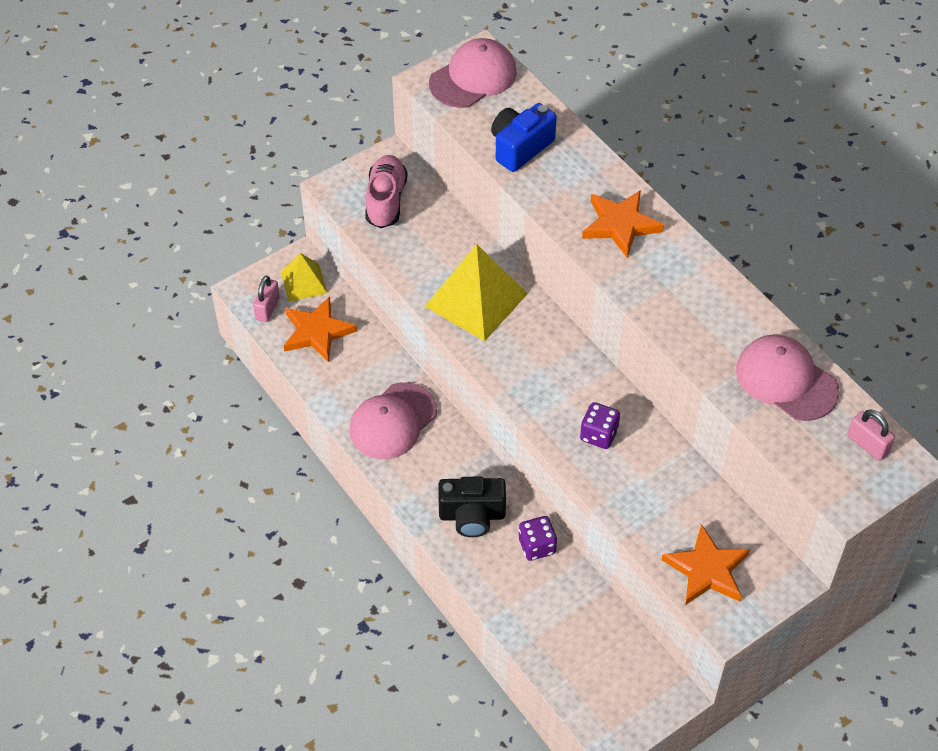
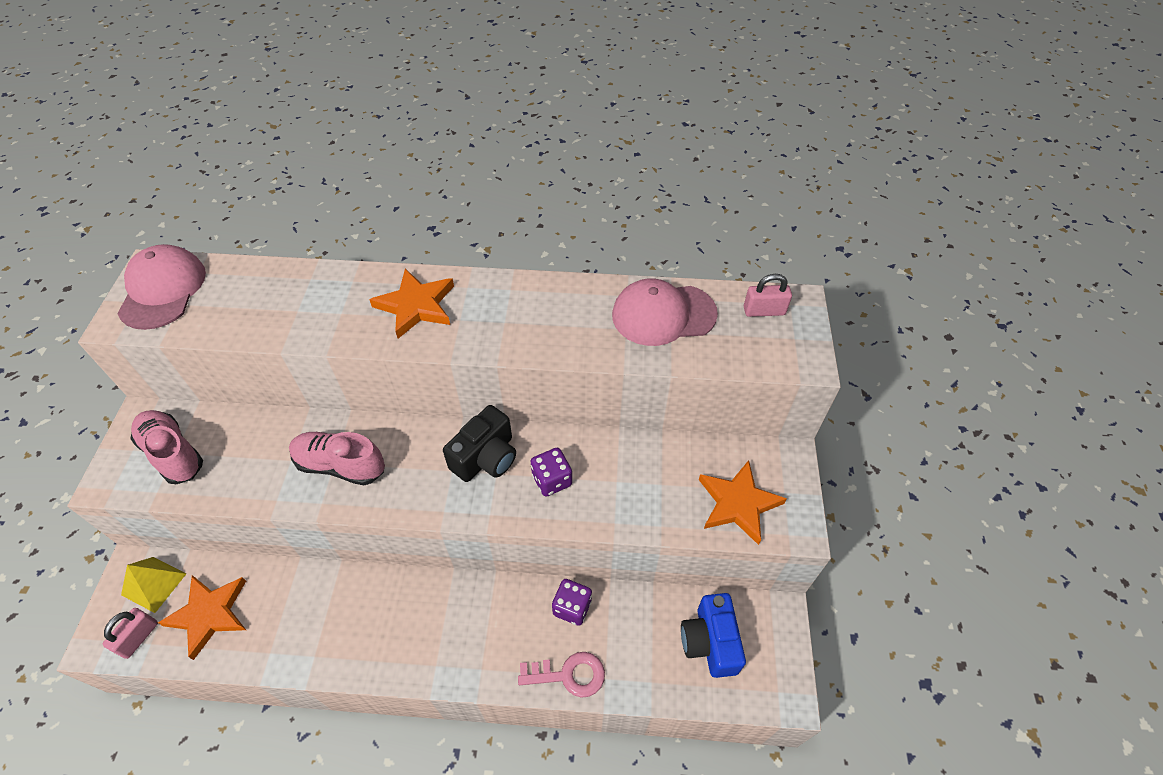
camera: 50 degrees left, 0 degrees up
(267, 308) = (138, 637): pink padlock -> pink padlock turned 60 degrees clockwise
(393, 421) = (355, 624): pink cap -> none
(472, 515) = (500, 635): black camera -> black camera (486, 457)
(476, 300) = (340, 465): yellow pyramid -> pink shoe
(487, 580) = (568, 674): none -> pink key
(520, 147) = (266, 311): blue camera -> blue camera (710, 642)

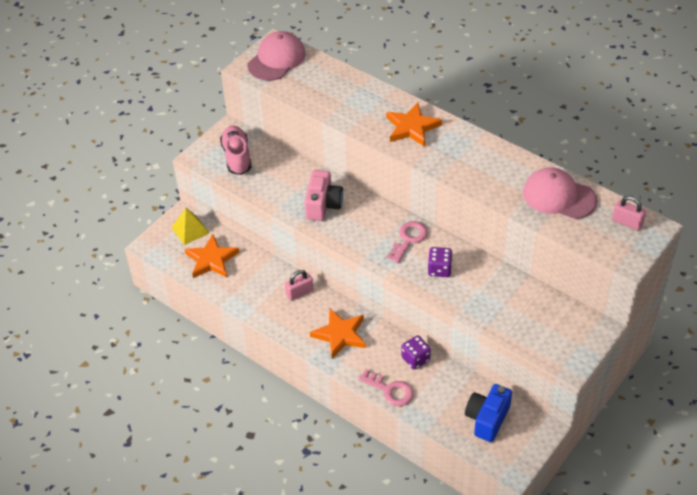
camera: 35 degrees right, 5 degrees down
(138, 637) = (170, 253): pink padlock -> pink padlock (299, 293)
(340, 465) = (323, 205): pink shoe -> pink camera
(486, 457) = (408, 239): black camera -> pink key
(738, 503) = (544, 335): orange star -> orange star (340, 335)

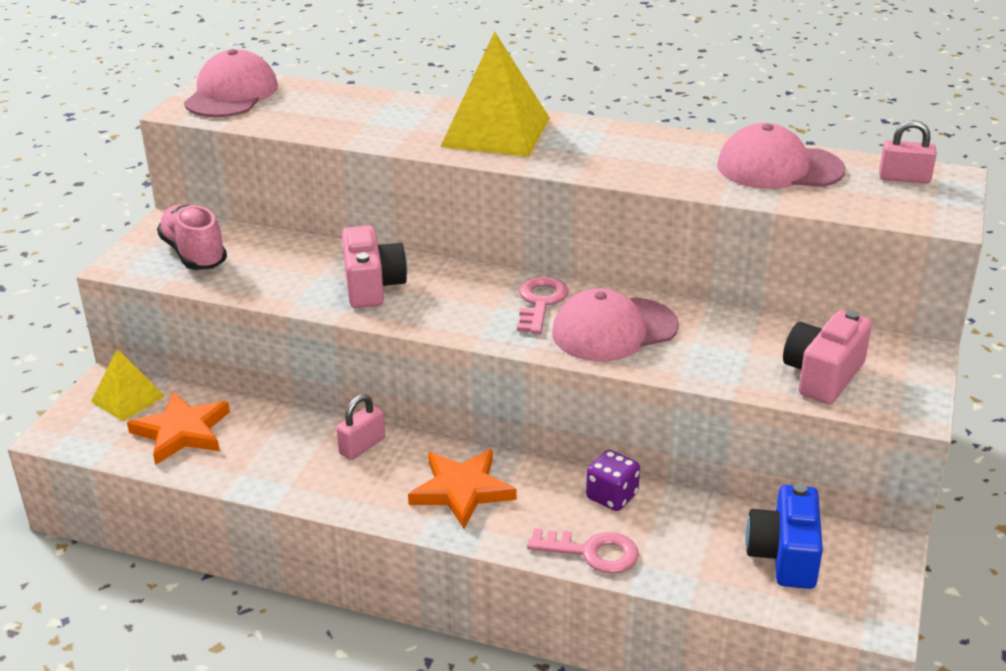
camera: 20 degrees left, 15 degrees down
(412, 127) = (495, 132): orange star -> yellow pyramid
(439, 269) = (614, 330): purple dice -> pink cap
(536, 330) = (823, 375): none -> pink camera

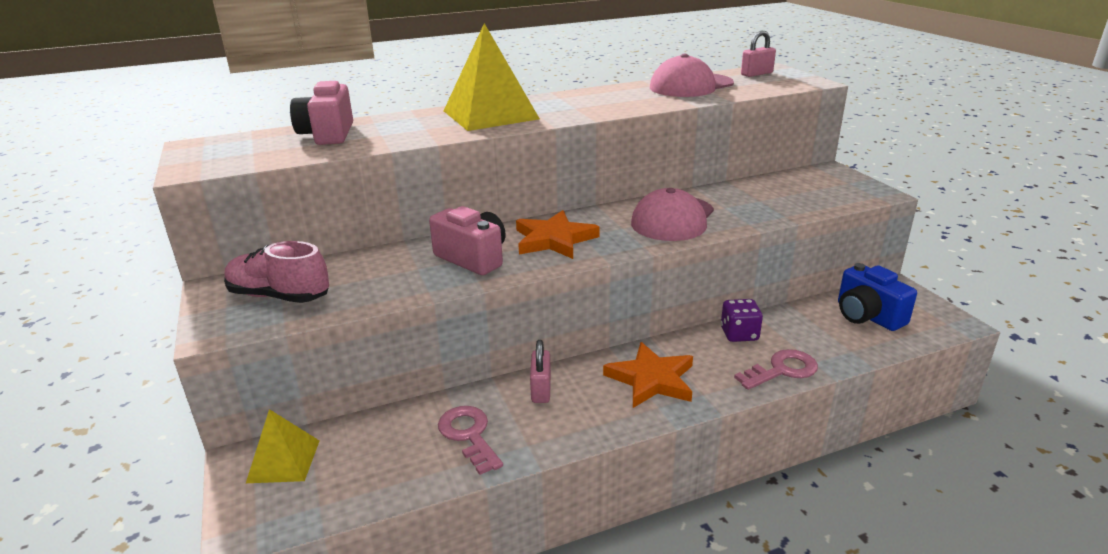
camera: 40 degrees left, 5 degrees down
(182, 432) = (376, 458): orange star -> orange star (554, 239)
(231, 94) = (223, 150): pink cap -> none
(540, 302) = (603, 223): pink key -> pink key (469, 435)
(823, 375) = (814, 196): pink camera -> pink camera (327, 134)

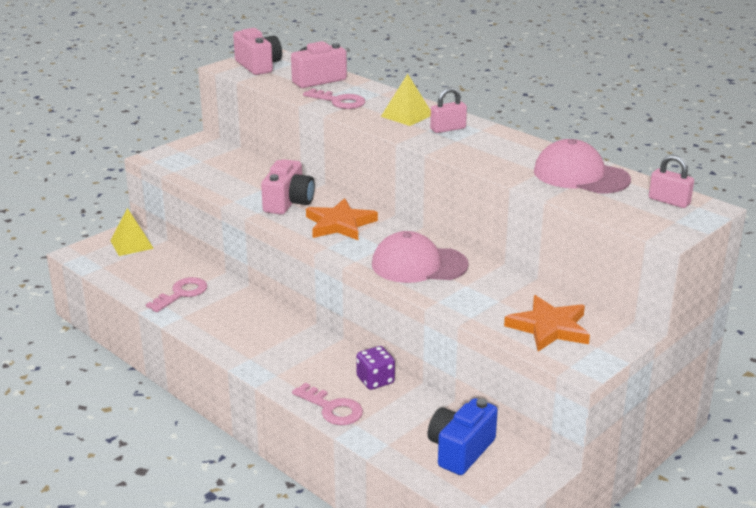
camera: 65 degrees right, 0 degrees up
(225, 154) = (258, 66): none -> pink camera
(279, 296) = (200, 160): pink shoe -> none
(409, 133) = (339, 101): none -> pink key
(490, 115) = (407, 115): yellow pyramid -> yellow pyramid, size x0.57
(541, 389) = (243, 307): pink padlock -> pink padlock (448, 129)
(651, 379) = (282, 349): orange star -> orange star (549, 328)

